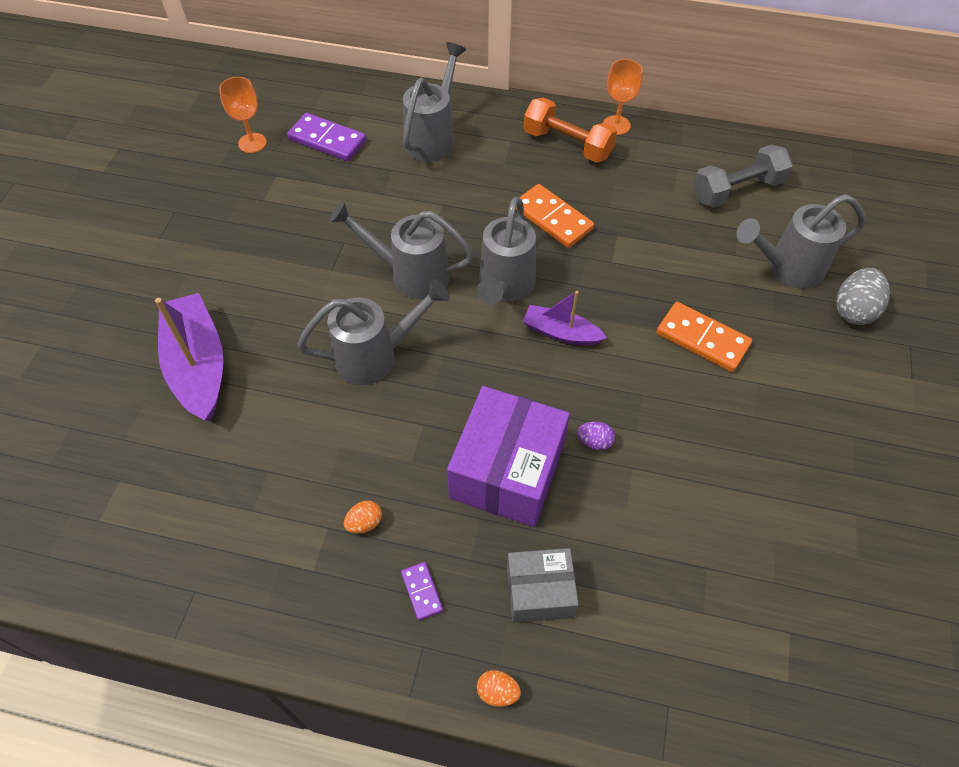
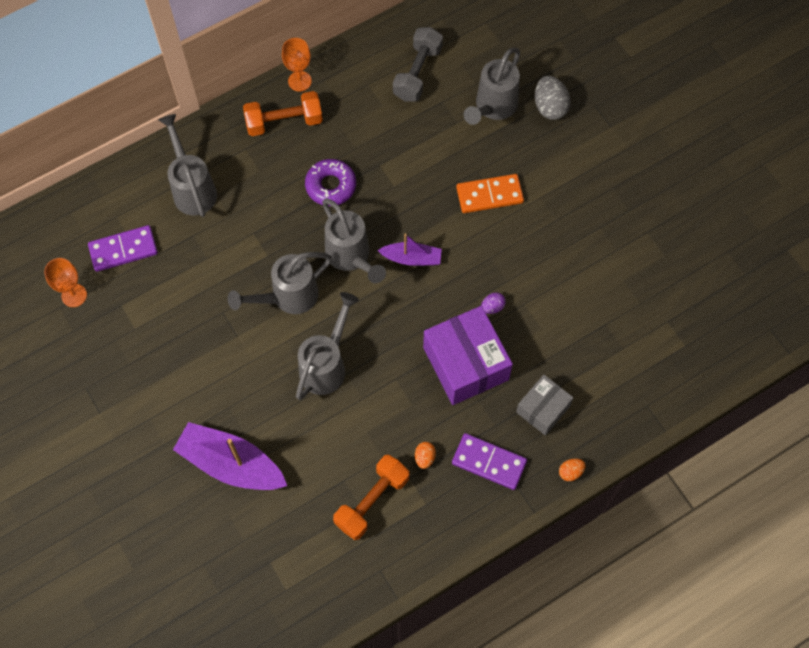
camera: 45 degrees left, 10 degrees up
(268, 515) = (372, 501): none -> orange dumbbell
(422, 591) = (489, 462): purple domino -> purple domino, size x1.91
(552, 218) = (331, 186): orange domino -> purple donut
(561, 333) = (412, 258): purple boat -> purple boat turned 150 degrees counterclockwise

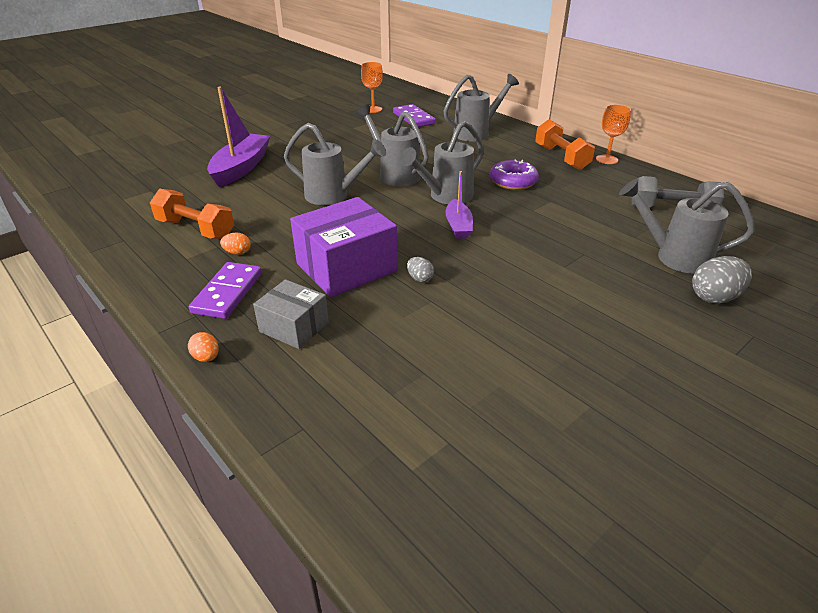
camera: 80 degrees right, 30 degrees down
(489, 195) = (560, 264): orange domino -> none
(492, 307) = (420, 278): purple egg -> grey egg

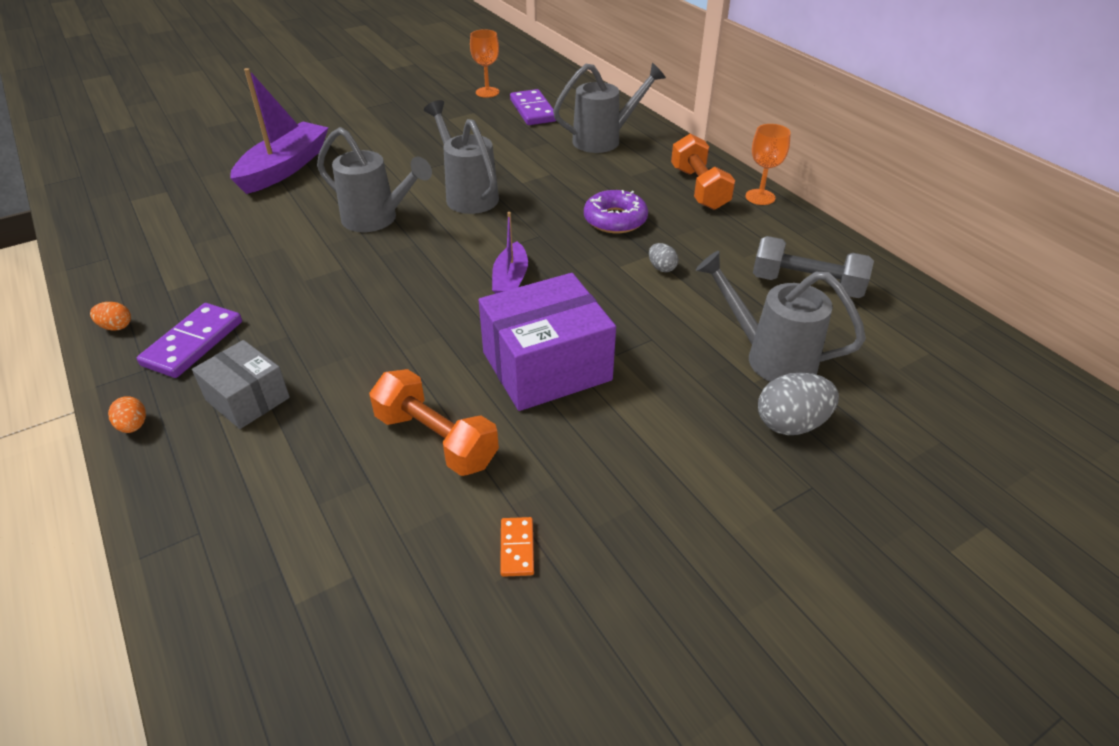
camera: 10 degrees right, 5 degrees up
(196, 229) = (194, 251): orange dumbbell -> orange dumbbell (436, 439)
(237, 253) = (228, 289): orange egg -> orange egg (116, 327)
(346, 267) = (345, 324): purple box -> purple box (546, 366)
(420, 278) = (426, 351): grey egg -> grey egg (661, 268)
(445, 197) = (515, 235): grey watering can -> none
(566, 404) = (517, 548): none -> orange domino

